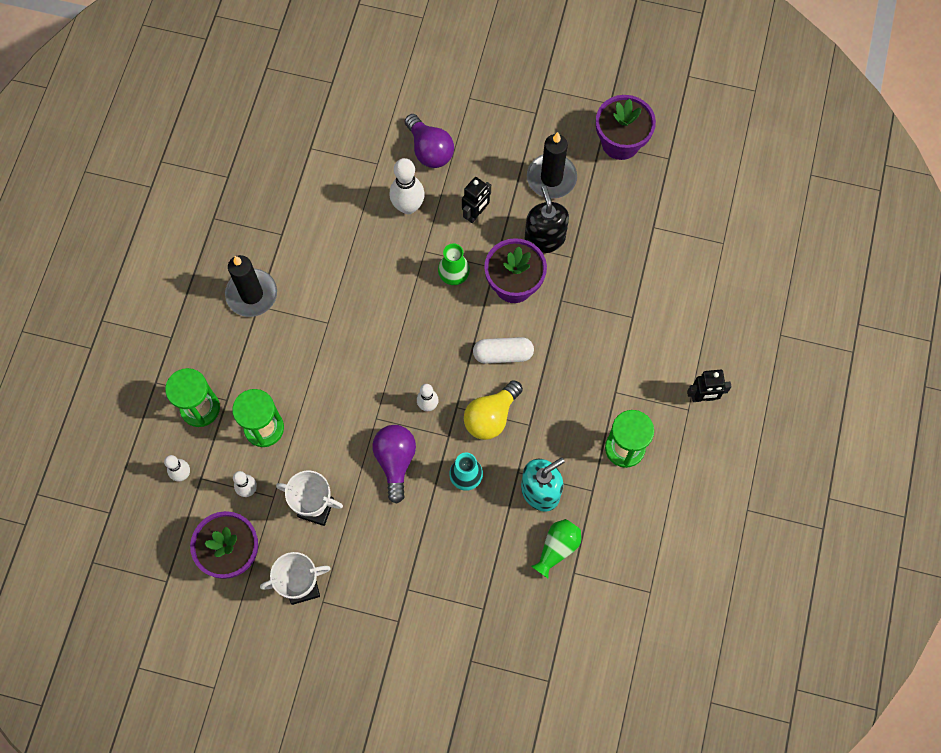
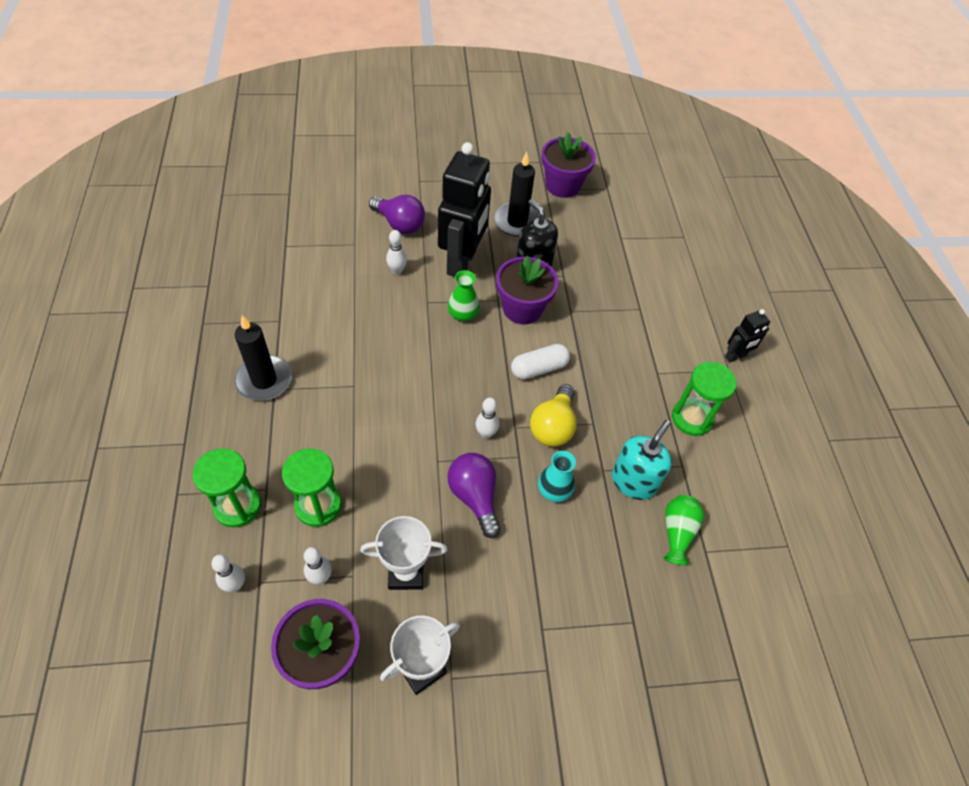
camera: 25 degrees left, 15 degrees down
(408, 206) = (397, 270): white bowling pin -> white bowling pin, size x0.60
(475, 214) = (462, 262): black robot -> black robot, size x2.10

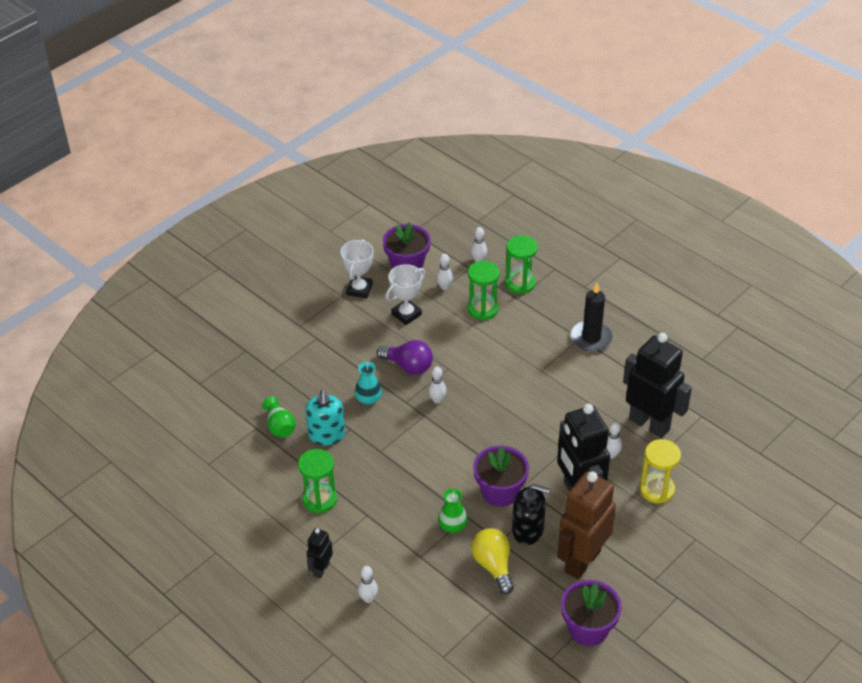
camera: 145 degrees right, 10 degrees down
(333, 269) = (649, 424): none -> black robot
(399, 224) = (657, 490): purple light bulb -> yellow hourglass
(463, 314) = (533, 458): green vase -> green vase (452, 526)
(517, 222) = (582, 561): black candle -> brown robot
(539, 368) = (446, 459): white capsule -> none
(553, 426) = (402, 431): yellow light bulb -> yellow light bulb (493, 566)
(711, 308) = (368, 598): none -> white bowling pin

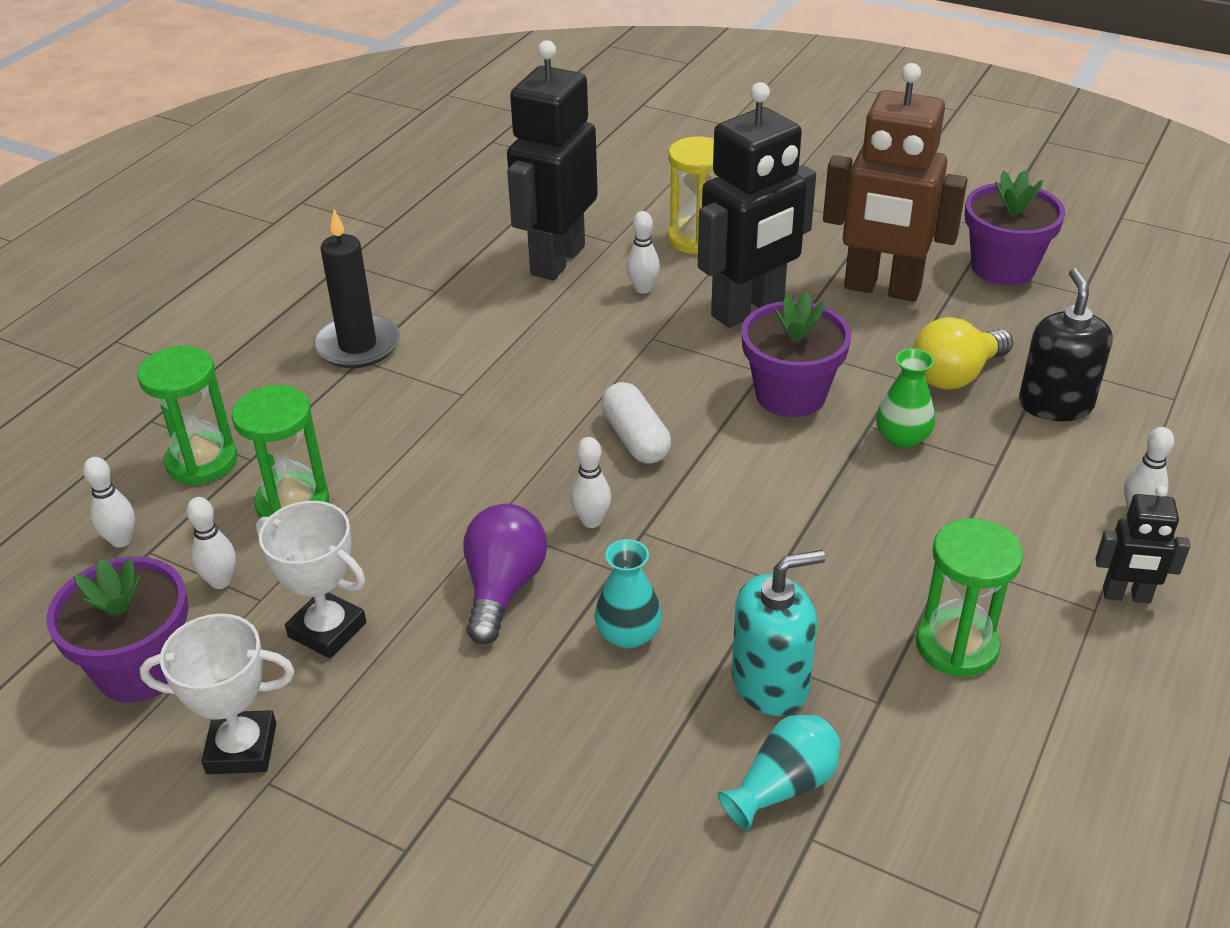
camera: 105 degrees left, 5 degrees down
(279, 426) = (783, 786): green vase -> turquoise vase
(486, 425) = (635, 438): none -> white capsule
(528, 530) = (856, 350): black soap dispenser -> black soap dispenser (1055, 404)

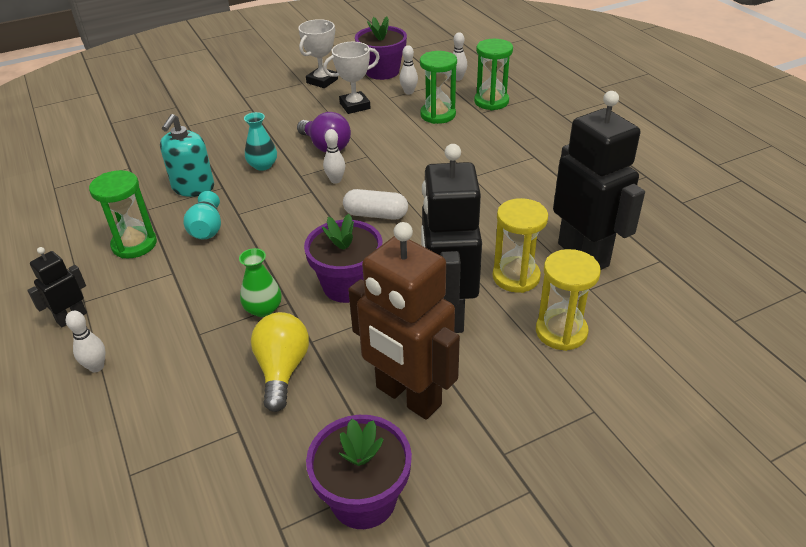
camera: 125 degrees right, 0 degrees up
(357, 345) = (548, 158): black candle -> none
(643, 288) = (516, 277): white bowling pin -> yellow hourglass
(783, 786) = (153, 170): turquoise vase -> turquoise vase (207, 228)
(882, 289) = (407, 396): brown robot -> brown robot turned 105 degrees counterclockwise
(1055, 404) = (203, 400): black soap dispenser -> none

